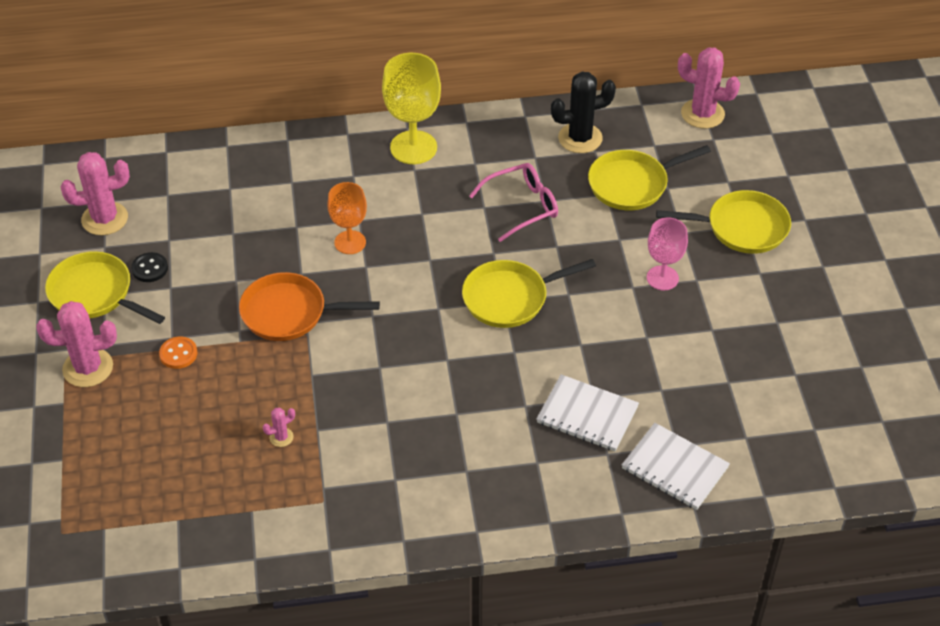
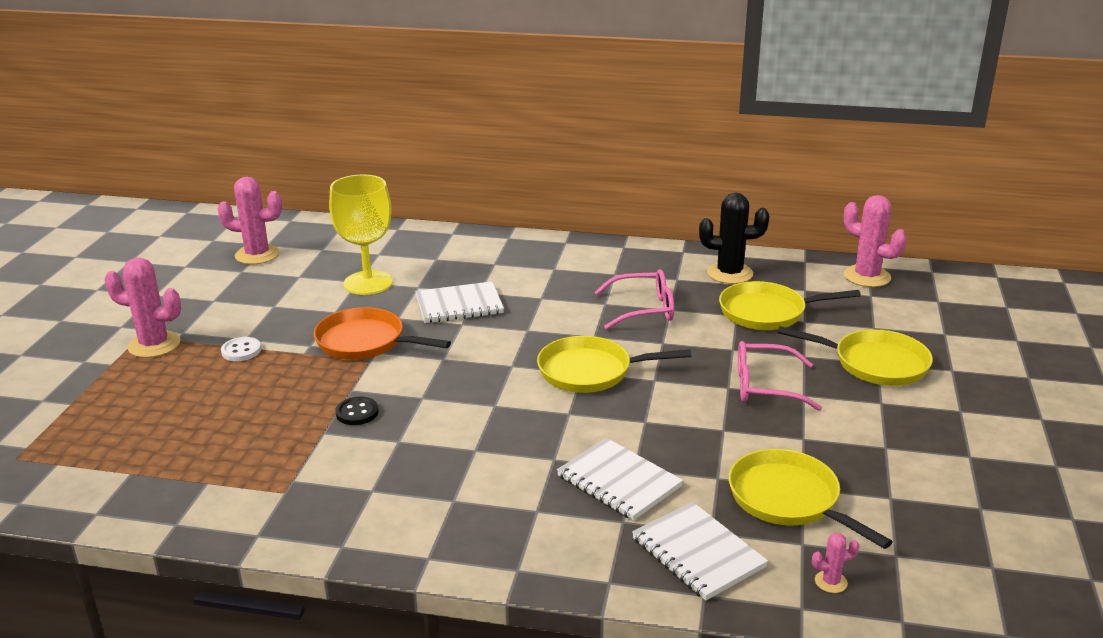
camera: 20 degrees right, 20 degrees down
(95, 293) = (206, 298): yellow pan -> yellow pan (789, 499)
(150, 268) = (267, 291): black button -> black button (357, 413)
(178, 354) = (241, 351): orange button -> white button
(281, 437) = (284, 431): pink cactus -> pink cactus (831, 582)
(350, 242) = (459, 305): orange goblet -> white notebook
(413, 147) = (563, 255): yellow goblet -> yellow goblet (368, 283)
(662, 278) = (765, 386): pink goblet -> pink glasses

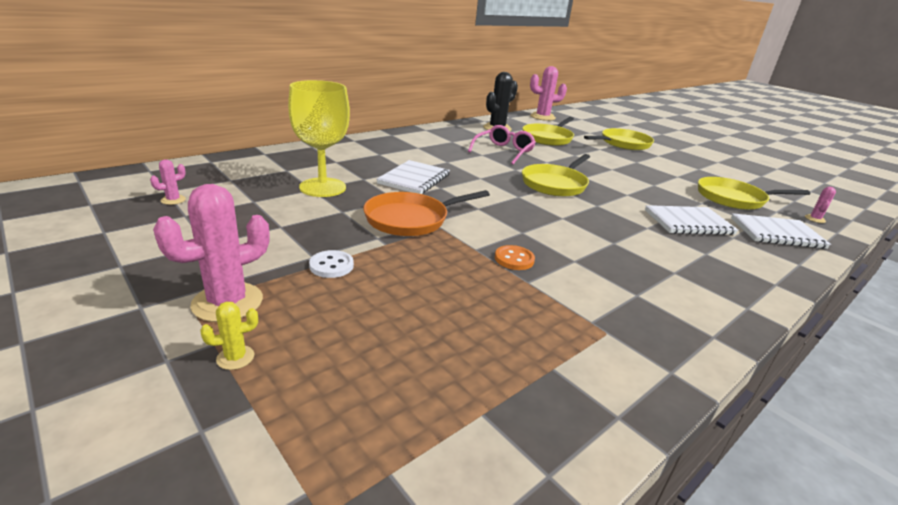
camera: 55 degrees left, 0 degrees up
(105, 377) = (235, 357): none -> yellow cactus
(257, 255) = (173, 200): pink cactus -> pink cactus, size x0.46
(357, 413) = (514, 259): black button -> orange button
(765, 386) = (620, 164): pink glasses -> none

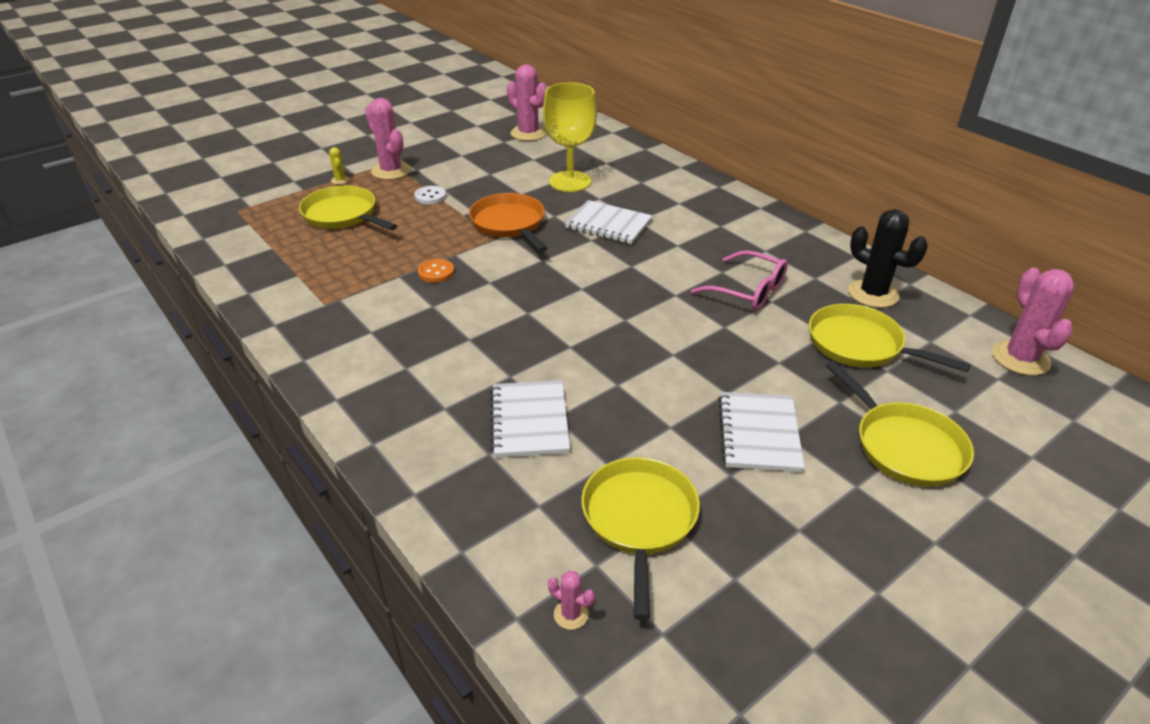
camera: 95 degrees right, 10 degrees up
(173, 200) = (528, 133): pink cactus -> pink cactus, size x2.16
(555, 184) = (632, 321): yellow pan -> yellow pan (343, 215)
(776, 233) = (504, 515): white notebook -> white notebook (759, 433)

